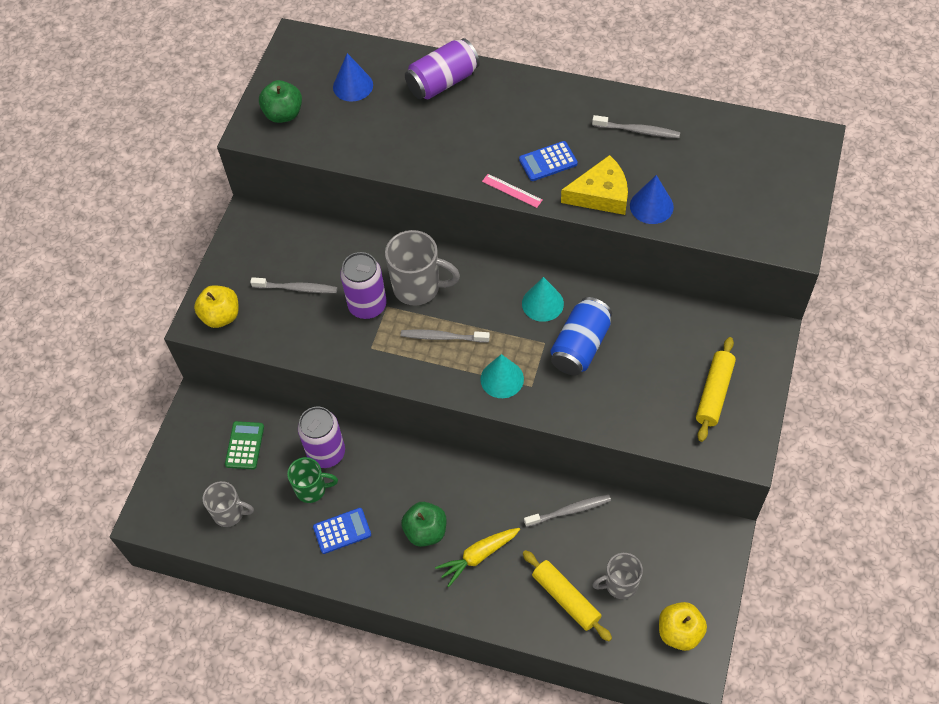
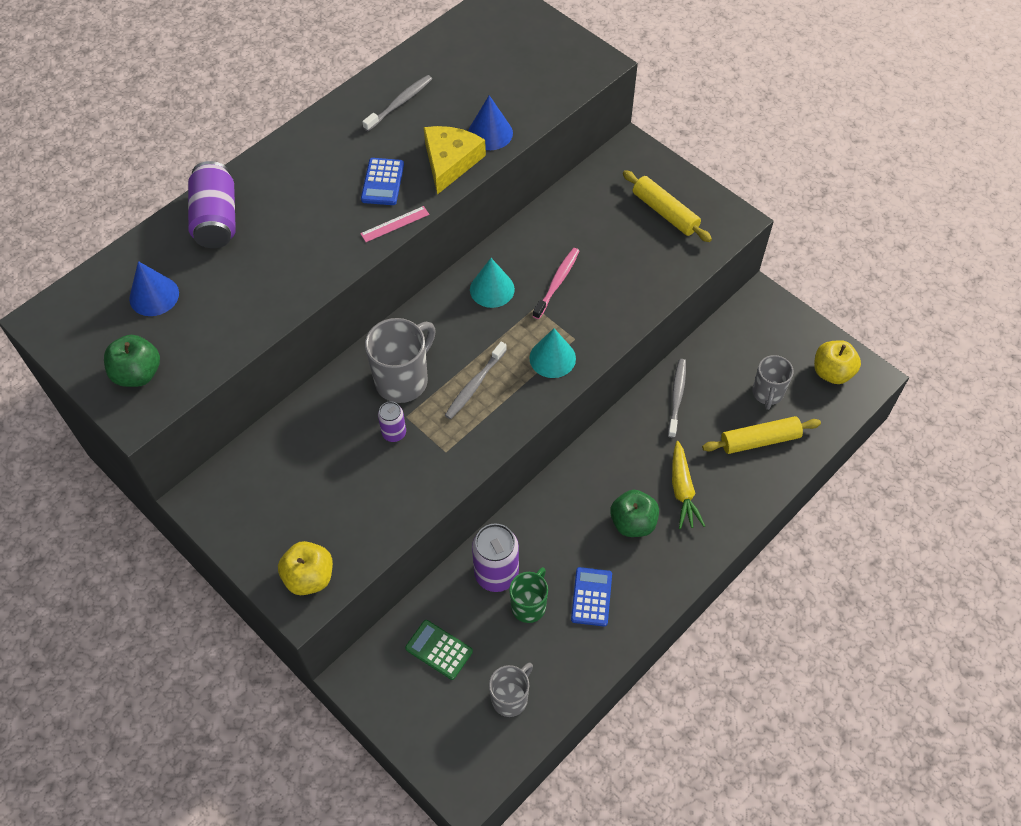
camera: 65 degrees left, 0 degrees up
(297, 288) = (326, 488): grey toothbrush -> none
(367, 306) = (394, 433): purple can -> purple can, size x0.55
(580, 346) = (557, 282): blue can -> pink toothbrush

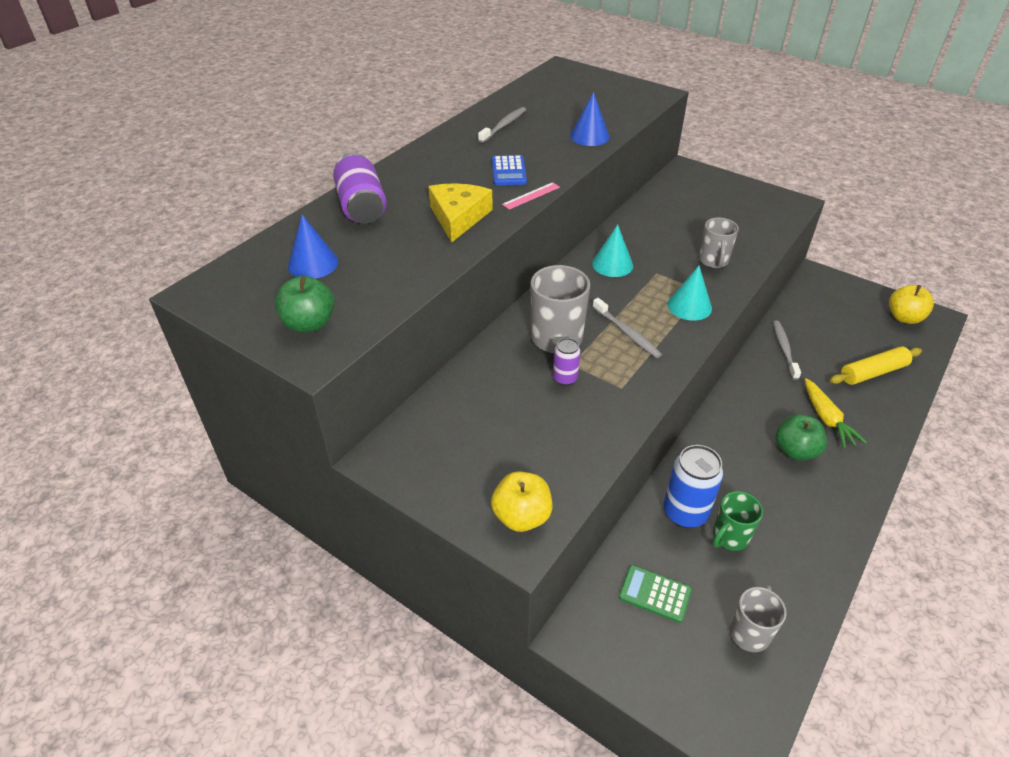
camera: 10 degrees left, 15 degrees down
(450, 161) = (563, 155): yellow cheese -> yellow cheese (458, 217)
(474, 385) = (627, 333): grey toothbrush -> grey toothbrush turned 60 degrees counterclockwise
(496, 574) = (685, 513): purple can -> blue can
(529, 605) = (729, 537): green mug -> green mug turned 150 degrees counterclockwise
(557, 282) = (668, 254): pink toothbrush -> none
(591, 597) = (787, 521): blue calculator -> none
(665, 212) = (734, 203): yellow rolling pin -> none
(767, 393) = (860, 338): grey mug -> grey mug (713, 261)

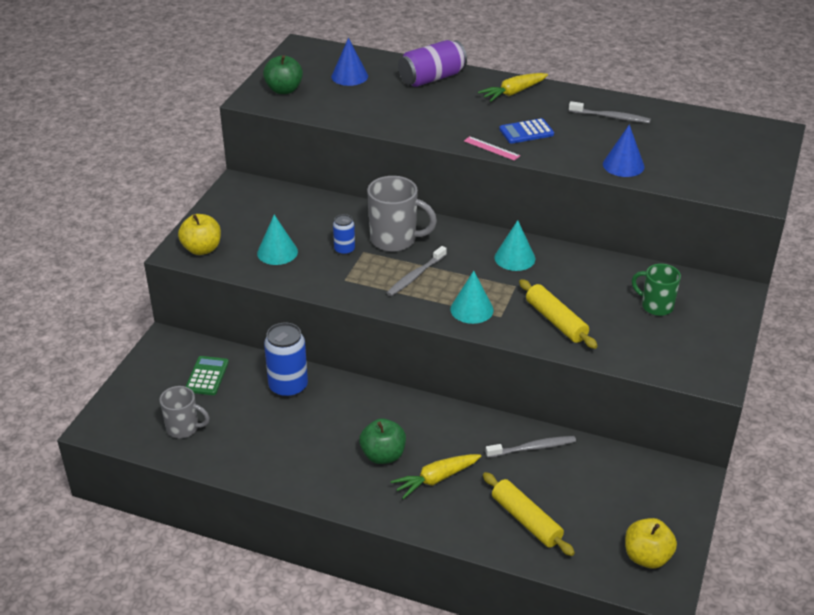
camera: 75 degrees right, 5 degrees down
(427, 164) = (513, 93): none -> yellow carrot
(458, 217) = (439, 120): yellow cheese -> none
(552, 438) = (277, 252): none -> turquoise cone
(565, 378) = (344, 250): purple can -> blue can
(713, 261) = (556, 321): grey mug -> yellow rolling pin
(729, 537) = (270, 414): green mug -> green mug (656, 306)

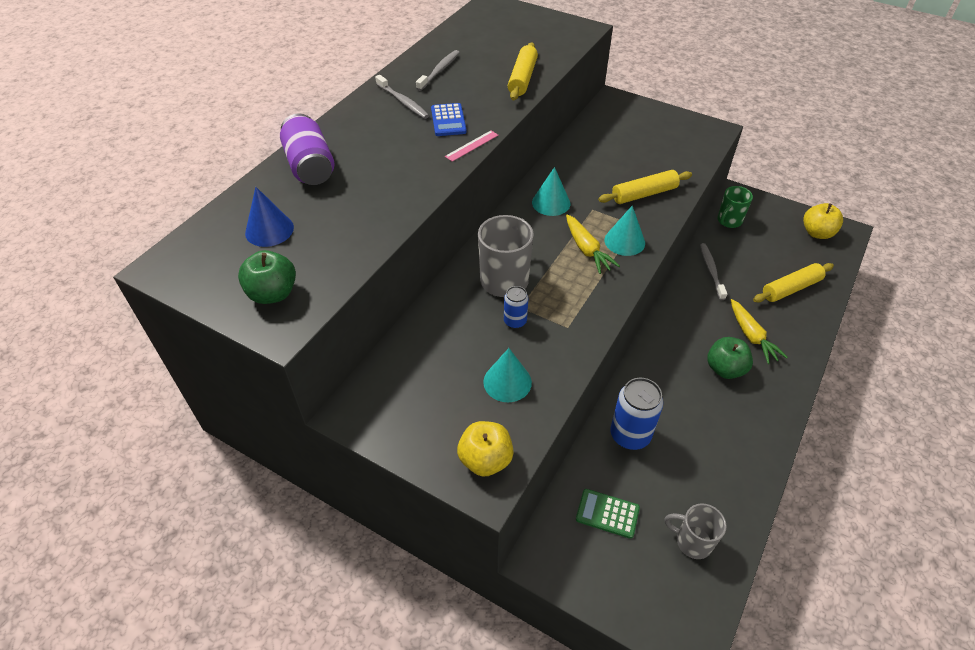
camera: 80 degrees left, 10 degrees up
(183, 428) = (692, 541): grey mug -> grey mug turned 90 degrees counterclockwise
(415, 276) = (569, 272): grey toothbrush -> grey toothbrush (403, 102)
(513, 93) = (369, 117): yellow carrot -> yellow carrot (586, 250)
(623, 165) = (522, 78): blue cone -> yellow rolling pin
(656, 306) = (628, 139): green mug -> green mug (729, 221)

